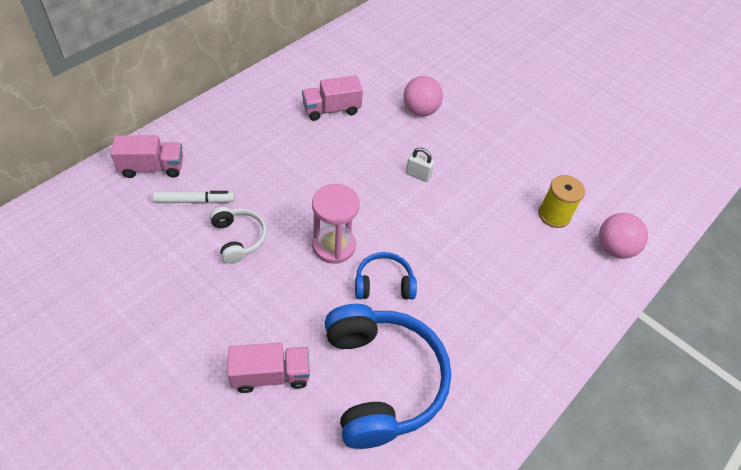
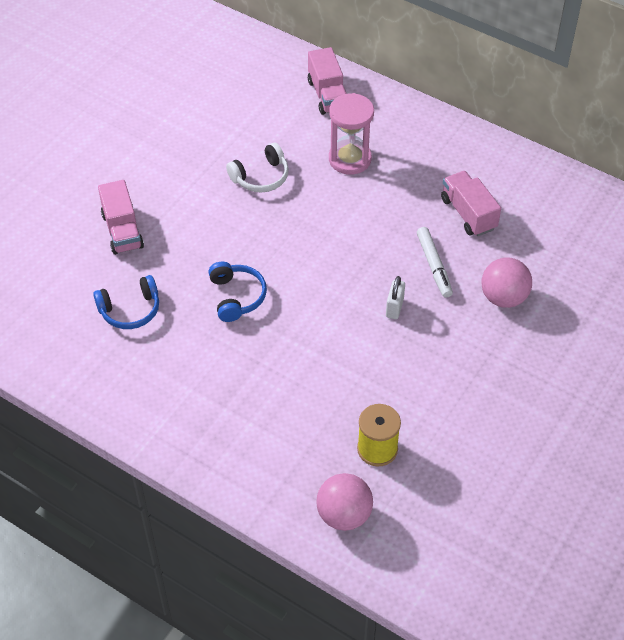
camera: 85 degrees right, 0 degrees up
(194, 201) = (296, 135): white marker -> white marker (434, 266)
(334, 246) = (272, 249): pink hourglass -> pink hourglass (350, 159)
(382, 380) = (130, 310): blue headphones -> blue headphones, size x0.50

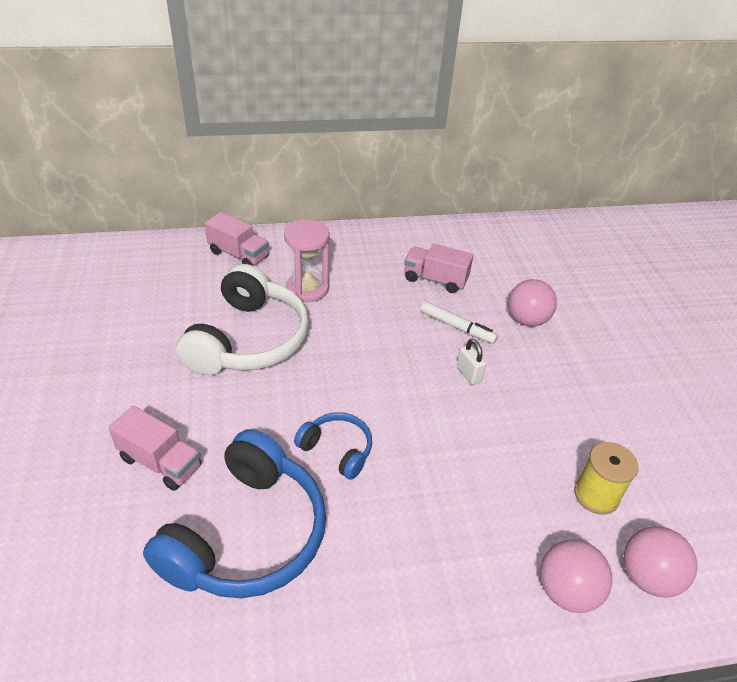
camera: 45 degrees left, 10 degrees down
(130, 310) = (247, 534): blue headphones -> blue headphones, size x2.01
(261, 177) = (249, 340): white headphones -> white headphones, size x2.01
(280, 480) = (566, 591): none -> pink ball

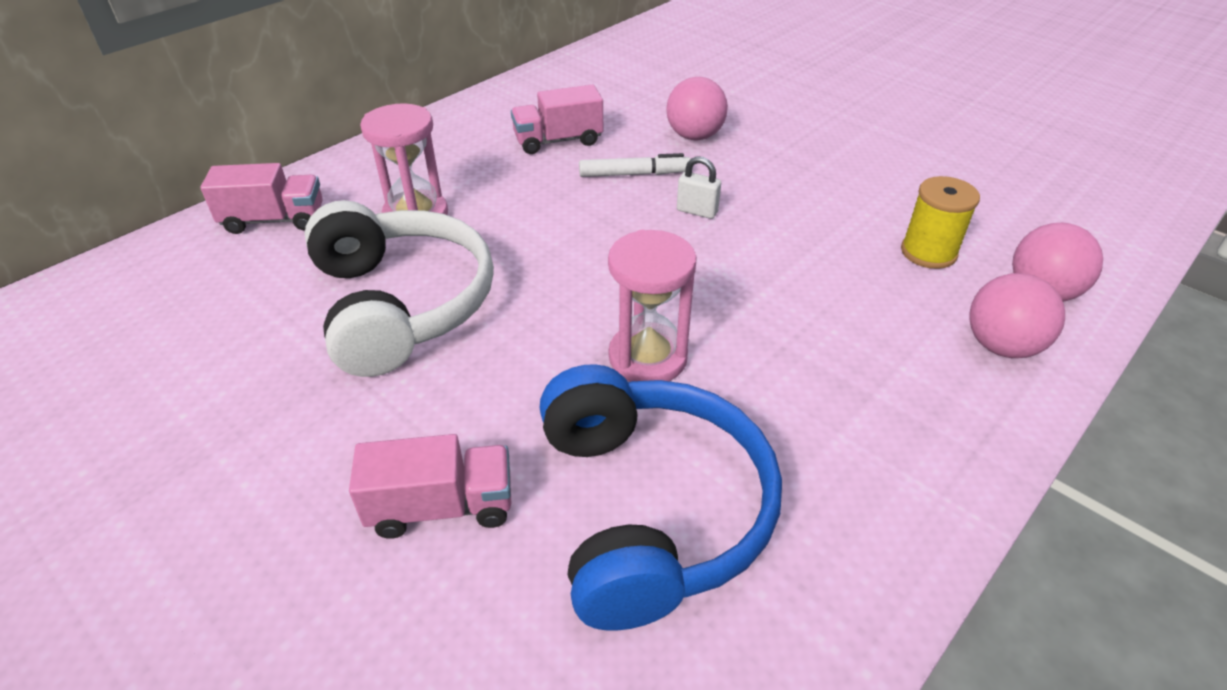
camera: 35 degrees left, 0 degrees up
(337, 449) = (648, 357): blue headphones -> pink hourglass

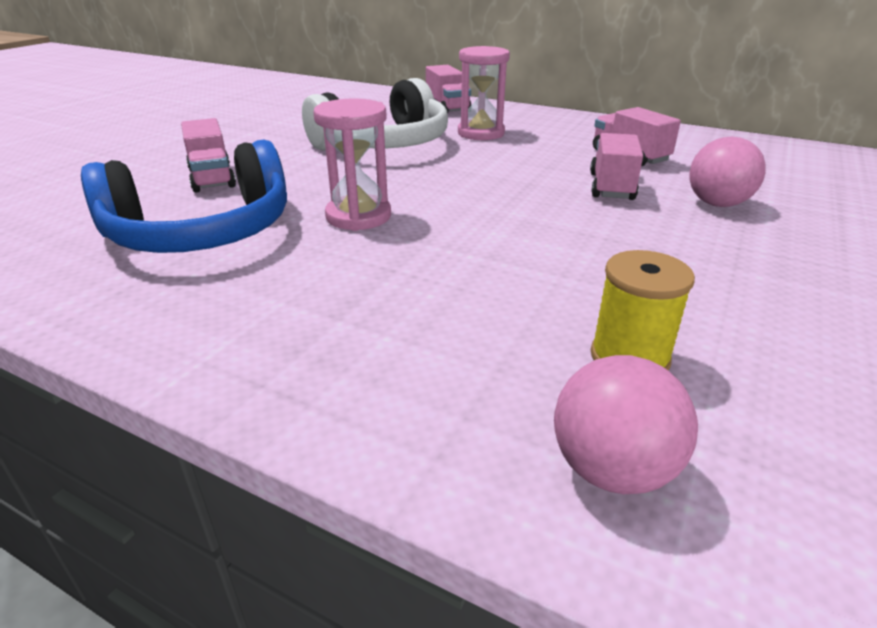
camera: 75 degrees right, 10 degrees down
(634, 174) = (611, 186): white marker -> pink truck
(697, 211) = (579, 216): white padlock -> none
(1001, 346) = (455, 416): pink ball -> none

